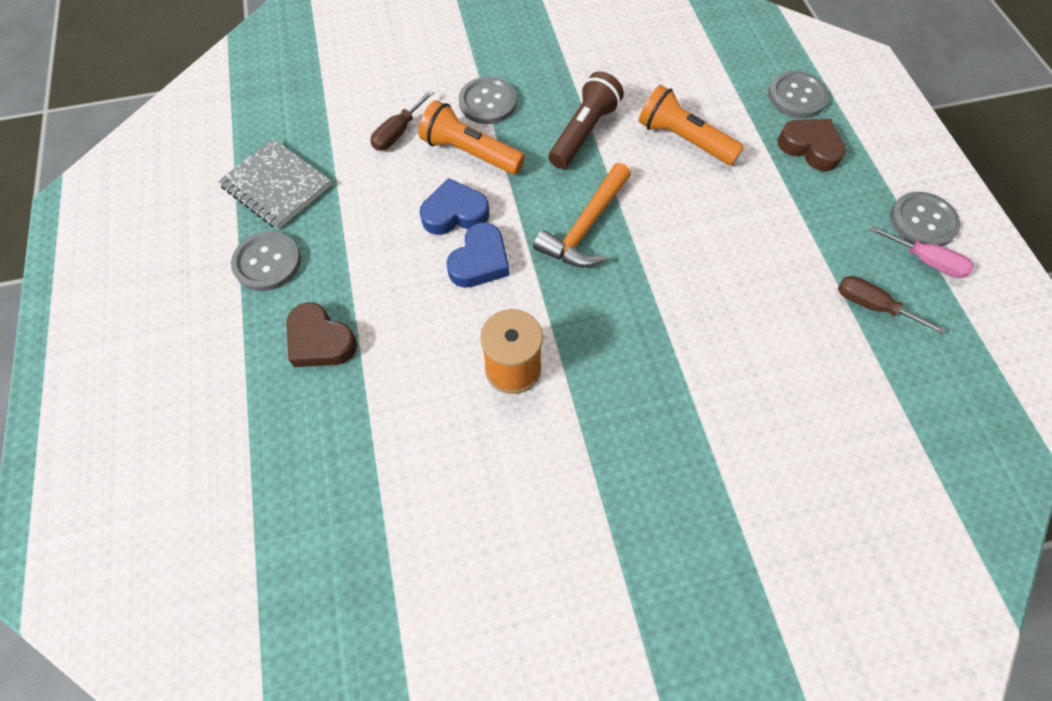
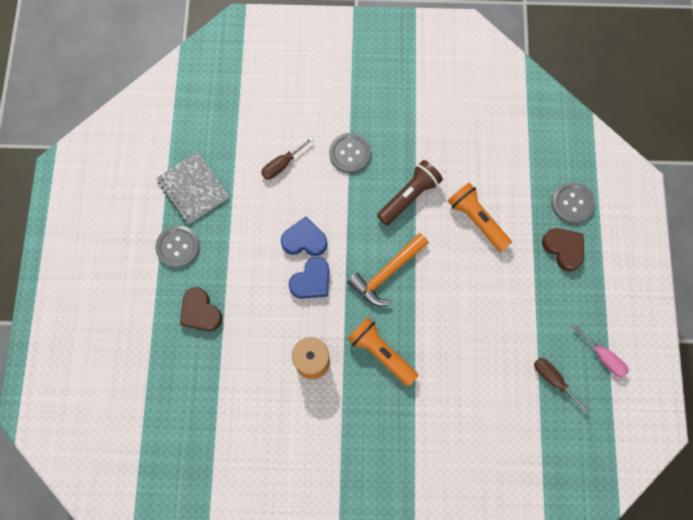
camera: 15 degrees right, 10 degrees up
(470, 152) = (327, 194): orange flashlight -> orange flashlight (381, 352)
(922, 221) = (615, 327): grey button -> none

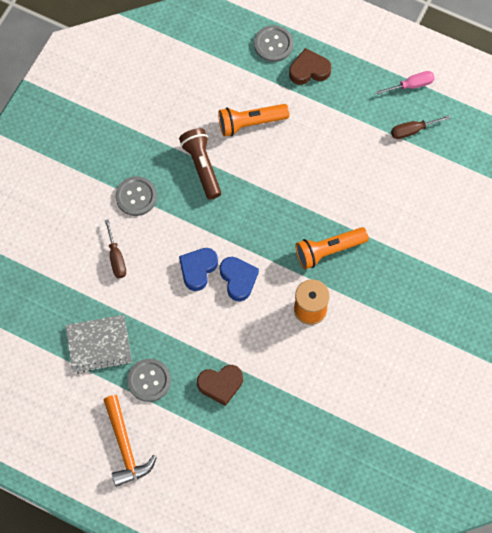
camera: 65 degrees left, 5 degrees down
(387, 273) = (261, 215): orange hammer -> orange hammer (125, 446)

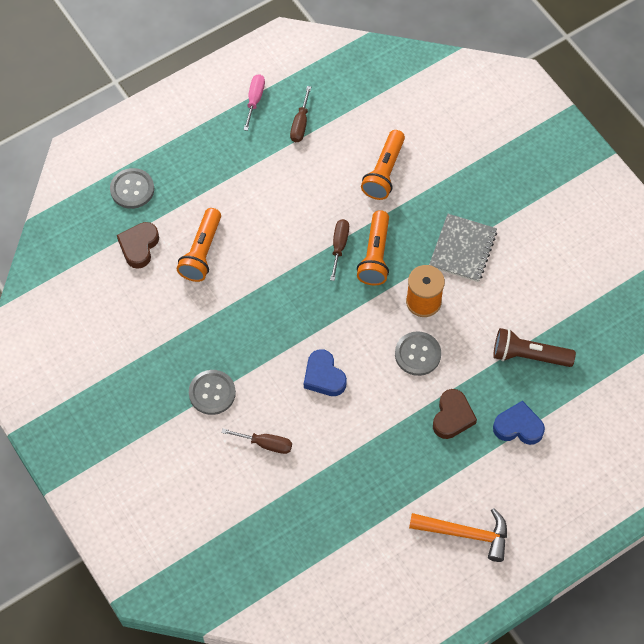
camera: 60 degrees left, 5 degrees down
(99, 345) = (347, 506): grey notebook -> grey notebook (463, 249)
(149, 380) = (411, 478): grey button -> grey button (417, 354)
(202, 166) = (219, 318): brown flashlight -> brown flashlight (528, 355)
(238, 279) = (356, 346): blue heart -> blue heart (518, 427)
(309, 70) = (180, 174): brown heart -> brown heart (139, 246)
(320, 219) = (339, 246): none -> brown screwdriver
(410, 217) = (384, 172): none -> orange flashlight

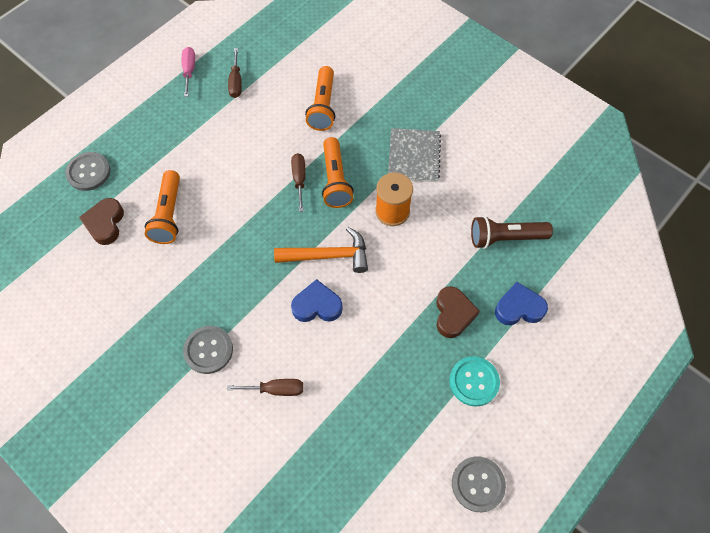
camera: 15 degrees left, 0 degrees up
(324, 376) = (317, 305): blue heart -> blue heart turned 135 degrees clockwise
(417, 354) = (401, 262): grey button -> grey button (478, 484)
(452, 483) = (474, 381): none -> turquoise button
(465, 534) = (504, 431): orange hammer -> orange hammer (328, 256)

